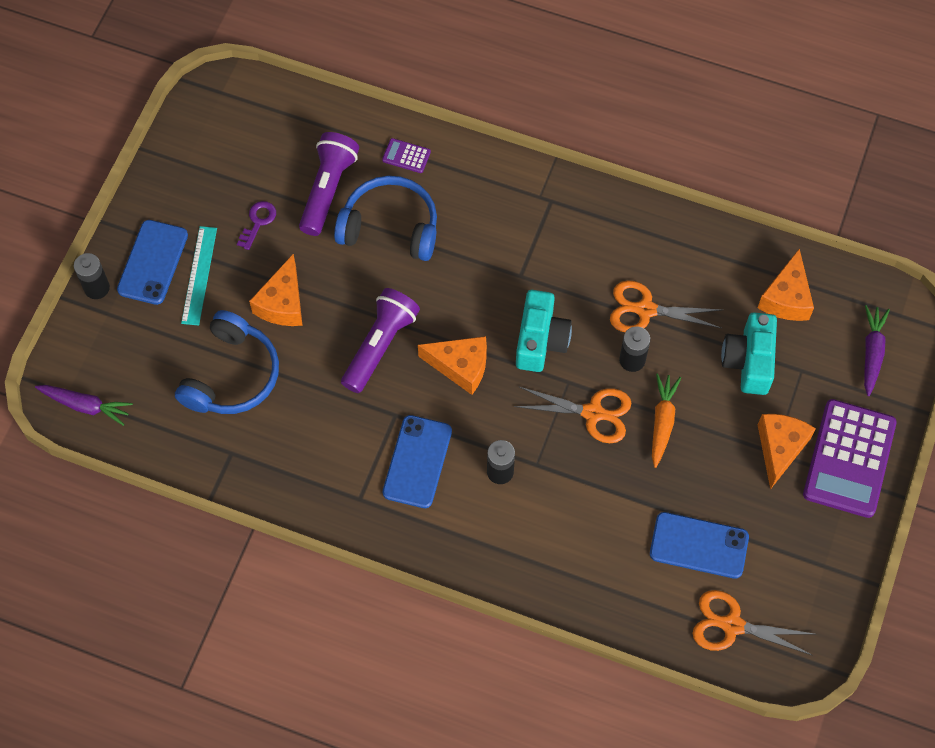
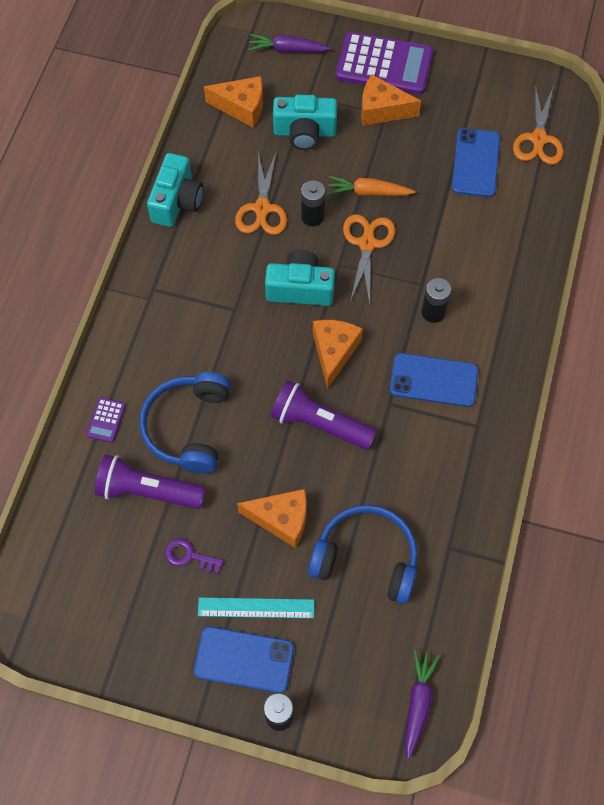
camera: 95 degrees left, 0 degrees up
(659, 226) = (177, 201): none -> turquoise camera

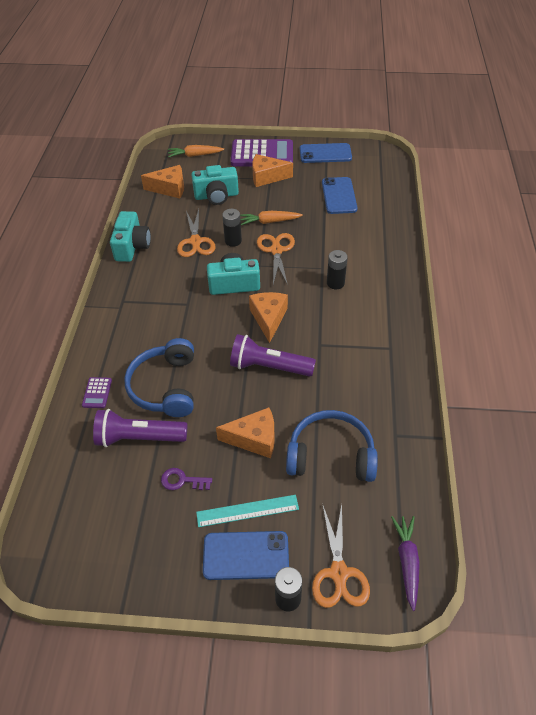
camera: 10 degrees left, 15 degrees down
(287, 50) = (195, 155): purple carrot -> orange carrot
(433, 380) = (348, 324): blue phone -> blue phone (325, 153)
(538, 139) = (377, 177): orange scissors -> orange scissors (339, 573)

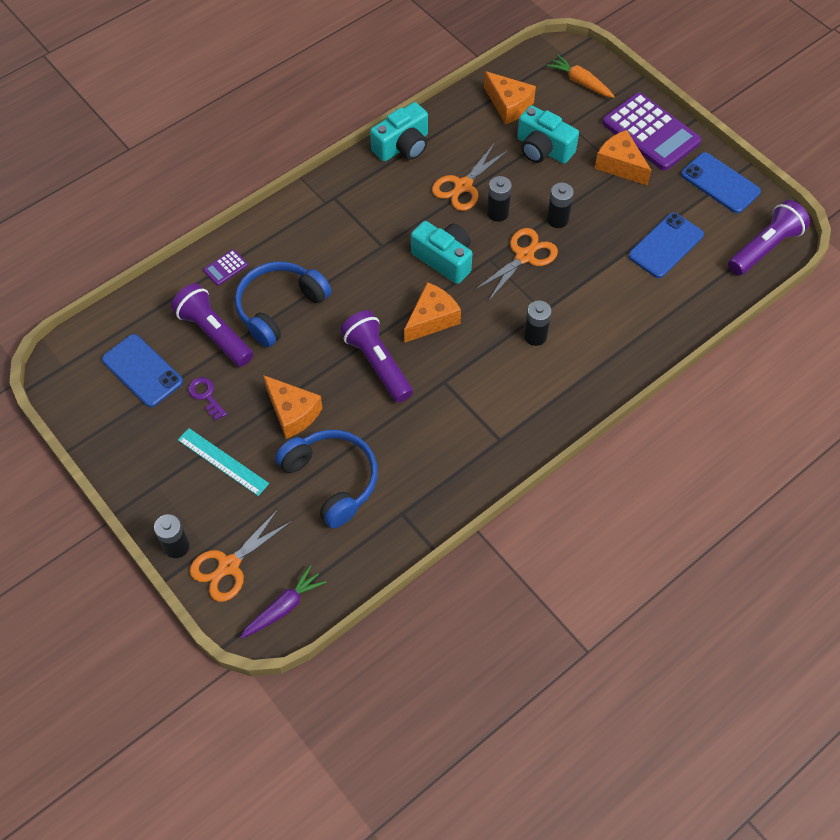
camera: 45 degrees right, 10 degrees up
(246, 555) = (184, 491): blue phone -> blue phone (142, 371)
(269, 222) = (557, 219): orange carrot -> black battery
(383, 165) = (764, 247): none -> purple flashlight

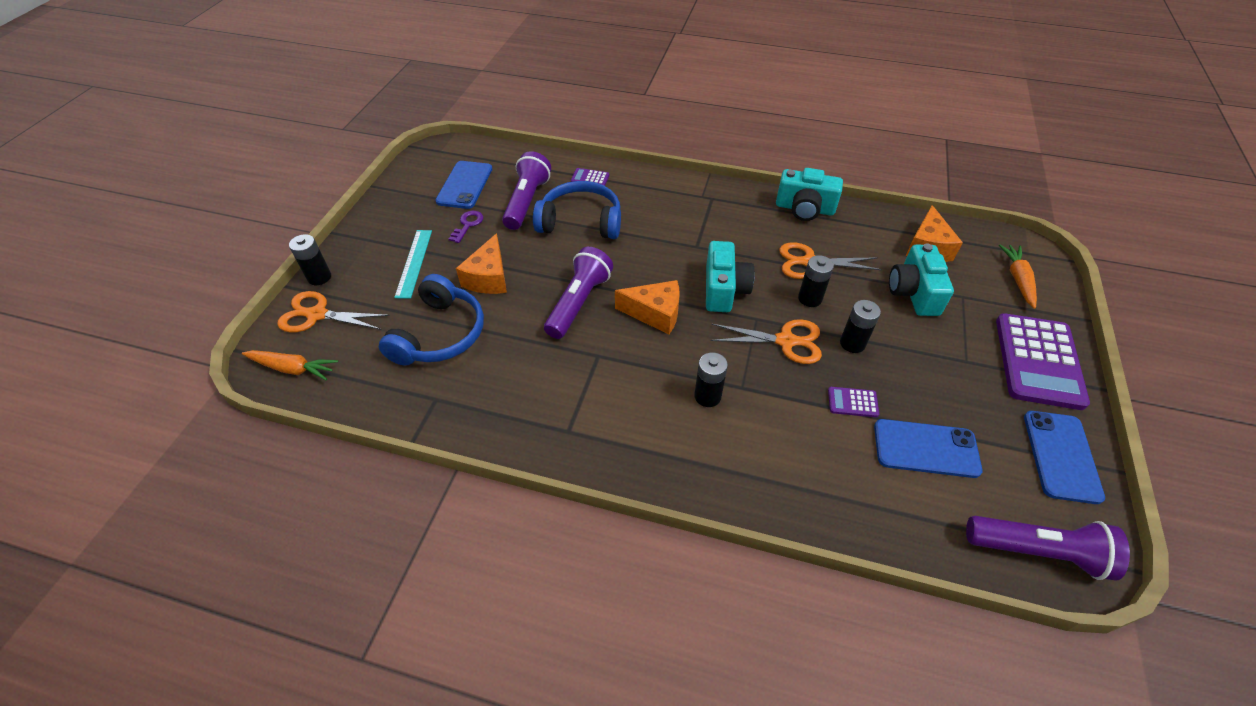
camera: 55 degrees right, 10 degrees down
(284, 607) = (293, 368): purple carrot -> orange carrot
(604, 257) = (852, 402): none -> purple calculator
(620, 165) = (970, 357): orange cheese -> none

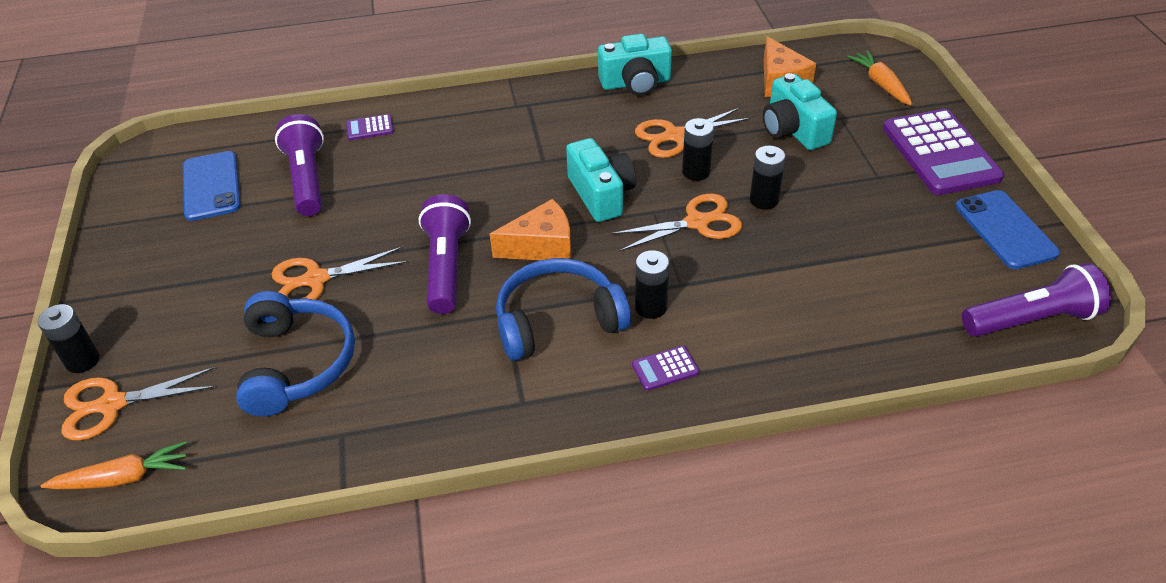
camera: 25 degrees left, 5 degrees down
(414, 263) = (205, 297): turquoise ruler -> none
(468, 225) = (247, 230): purple key -> none
(488, 277) = (316, 279): orange cheese -> orange scissors
(581, 221) = (390, 179): blue headphones -> blue headphones (558, 321)
(852, 402) = (797, 256): purple calculator -> purple calculator (665, 368)
(926, 448) = (888, 271): blue phone -> none

